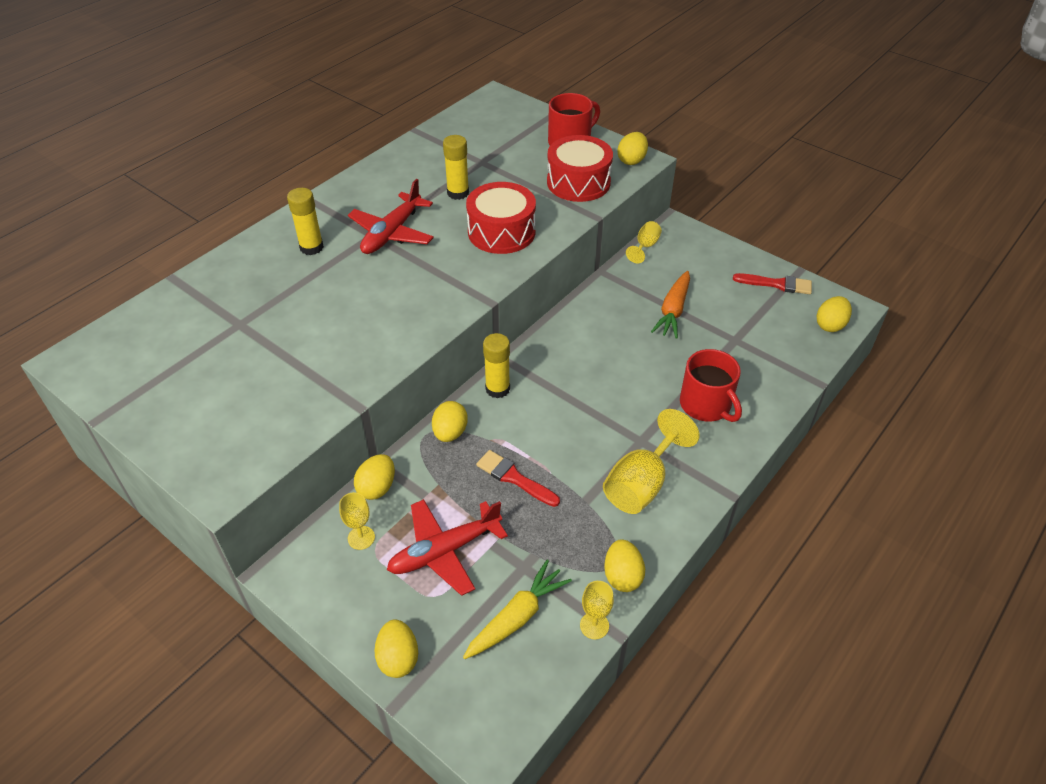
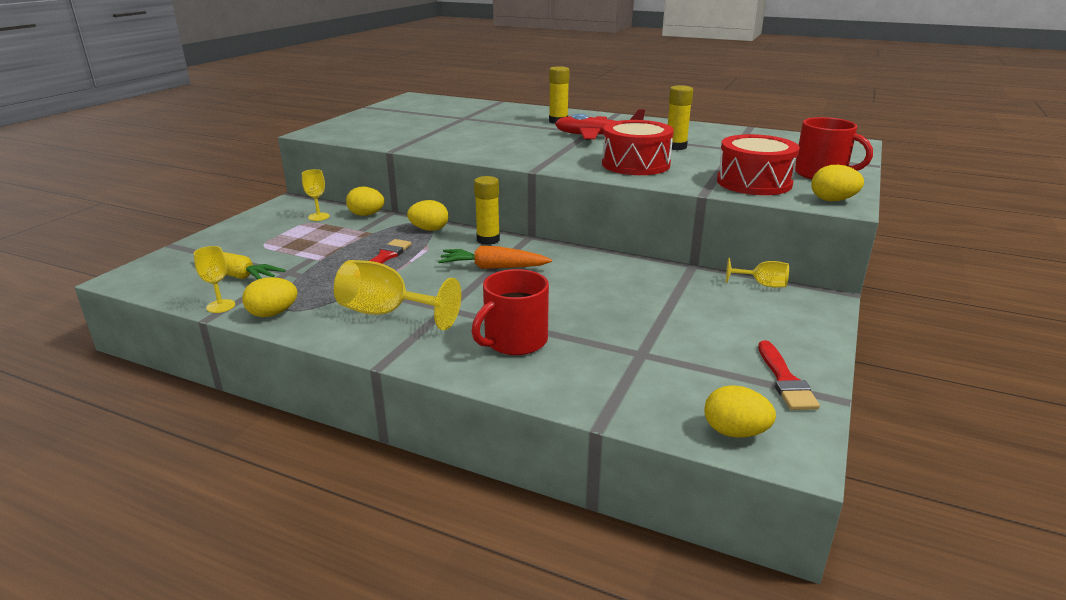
camera: 75 degrees right, 20 degrees down
(398, 658) = (210, 241): yellow egg -> none
(444, 551) = (305, 243): red plane -> none
(673, 311) = (661, 310): orange carrot -> orange carrot (493, 267)

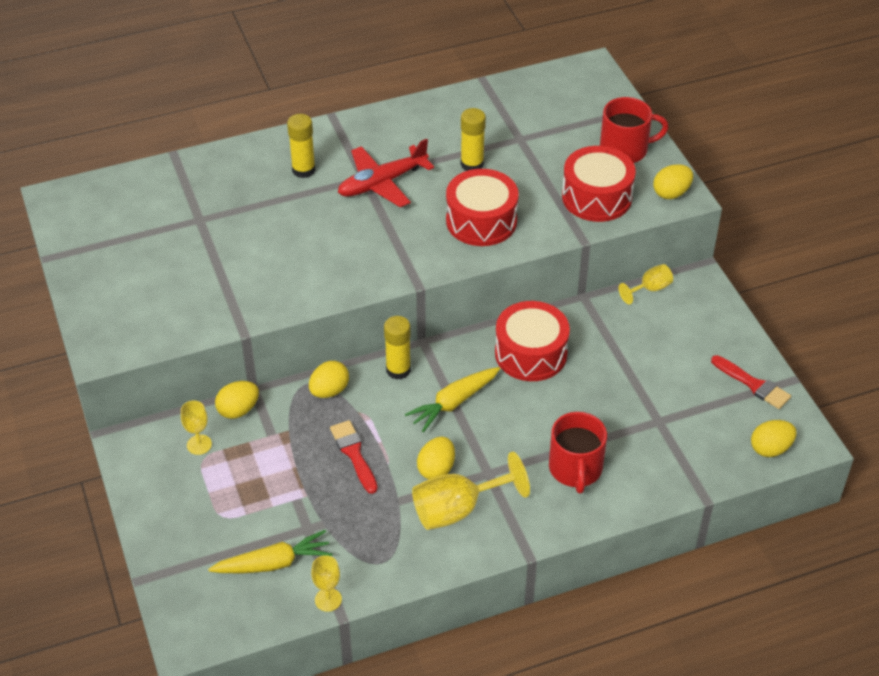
camera: 45 degrees left, 20 degrees up
(273, 314) = (380, 574): yellow egg -> yellow egg (436, 469)
(493, 267) = (453, 403): orange carrot -> yellow carrot
(596, 272) = (531, 353): none -> red drum

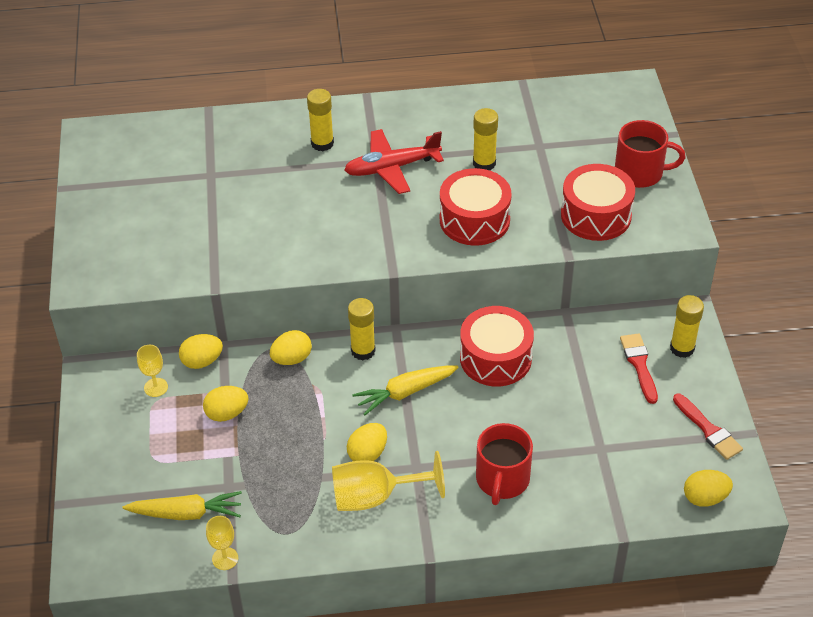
camera: 15 degrees right, 0 degrees up
(354, 454) = (295, 423): red brush -> red brush (639, 365)
(650, 289) = (634, 315): yellow goblet -> none
(671, 193) = (672, 223): yellow egg -> yellow egg (227, 413)
(704, 312) = (682, 348): none -> yellow glue stick

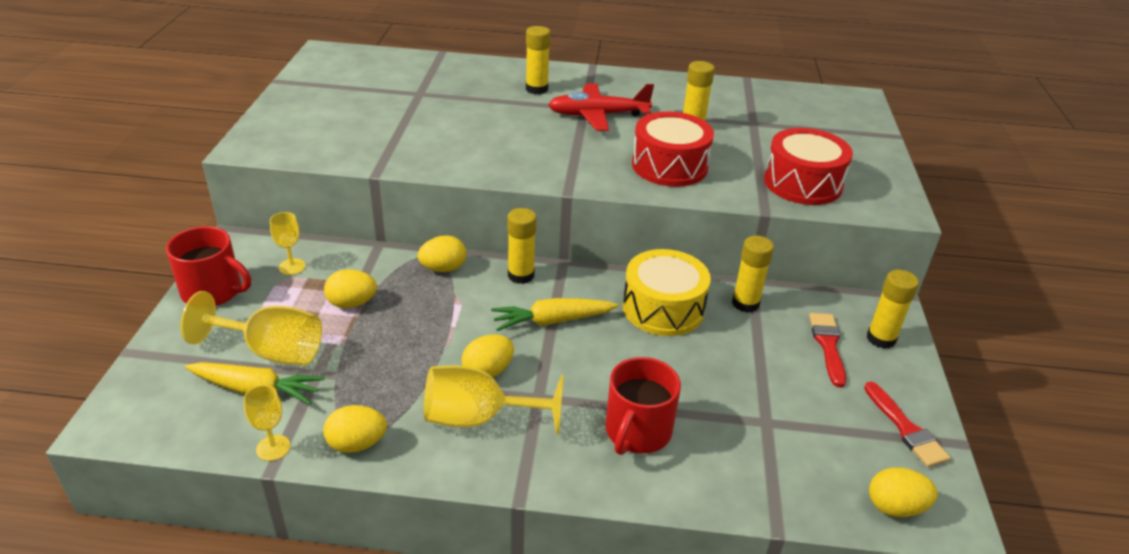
camera: 10 degrees right, 10 degrees down
(181, 476) = (272, 352): none -> yellow goblet
(202, 361) = (351, 254): yellow egg -> yellow egg (357, 444)
(495, 358) = (663, 308): red drum -> yellow drum
(564, 337) = (745, 303): none -> yellow glue stick
(640, 173) = (857, 158): red mug -> red mug (213, 291)

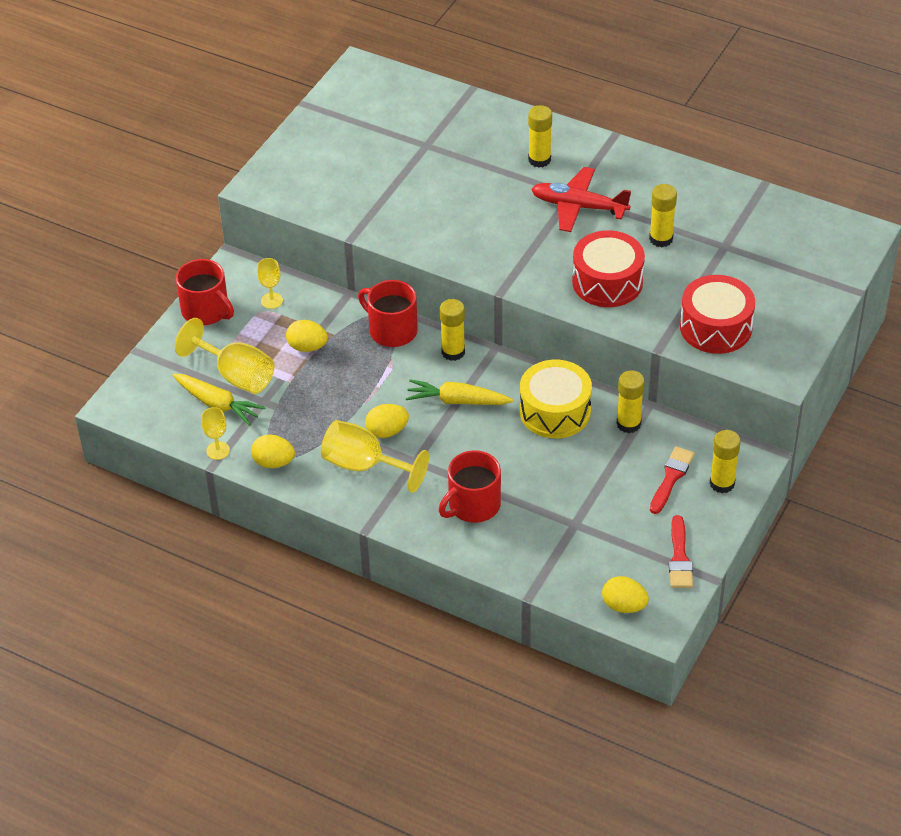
camera: 25 degrees right, 10 degrees up
(443, 268) = (392, 330): yellow egg -> red mug

